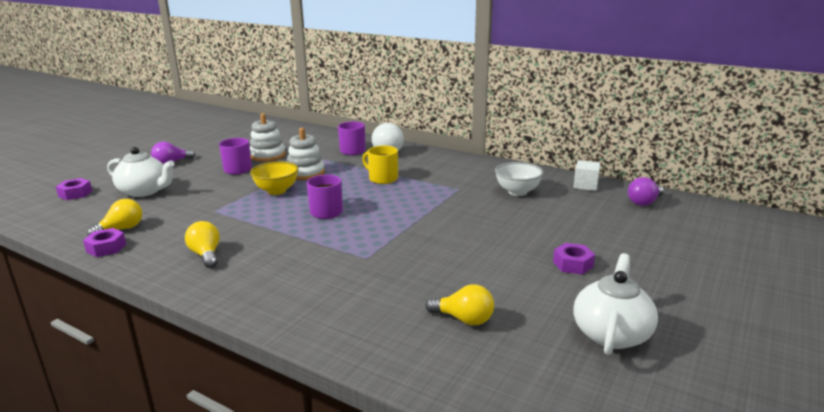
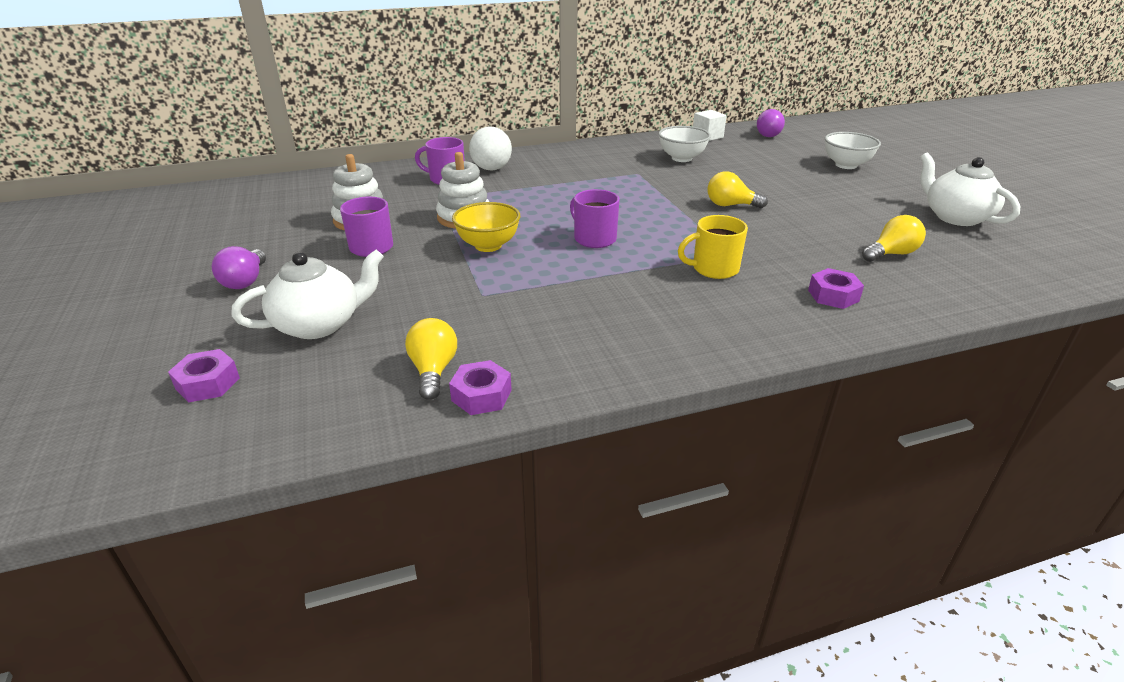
camera: 50 degrees left, 10 degrees up
(206, 255) = (609, 331): yellow light bulb -> yellow light bulb (730, 205)
(382, 178) = (554, 191): yellow mug -> yellow mug (714, 269)
(573, 264) = (840, 190): purple nut -> purple nut (833, 295)
(642, 252) = (846, 165): none -> white bowl

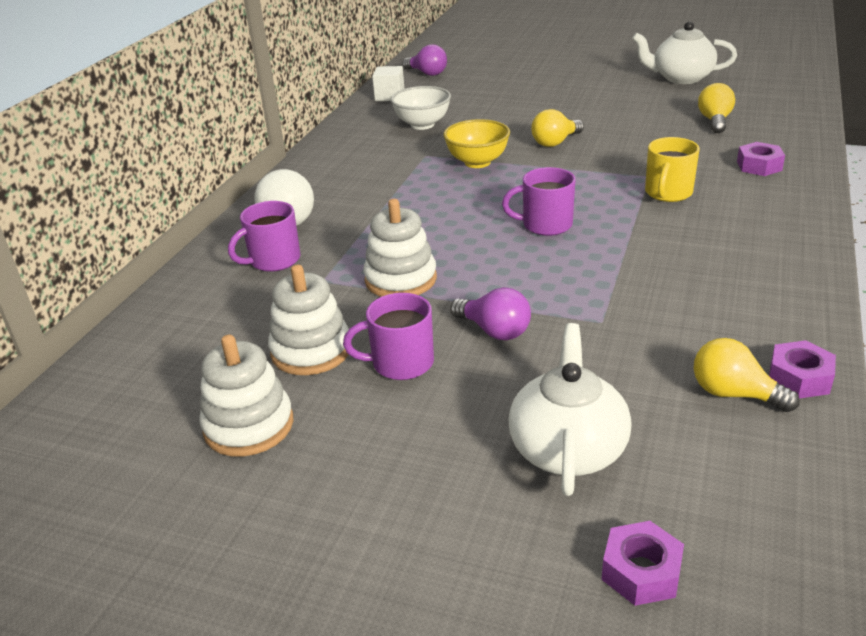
camera: 50 degrees left, 0 degrees up
(245, 281) = (385, 488): purple light bulb -> purple light bulb (494, 331)
(278, 229) = (249, 426): none -> white stacking toy
(488, 245) = (491, 285): yellow bowl -> yellow bowl (477, 162)
(846, 165) = (540, 72): white bowl -> none

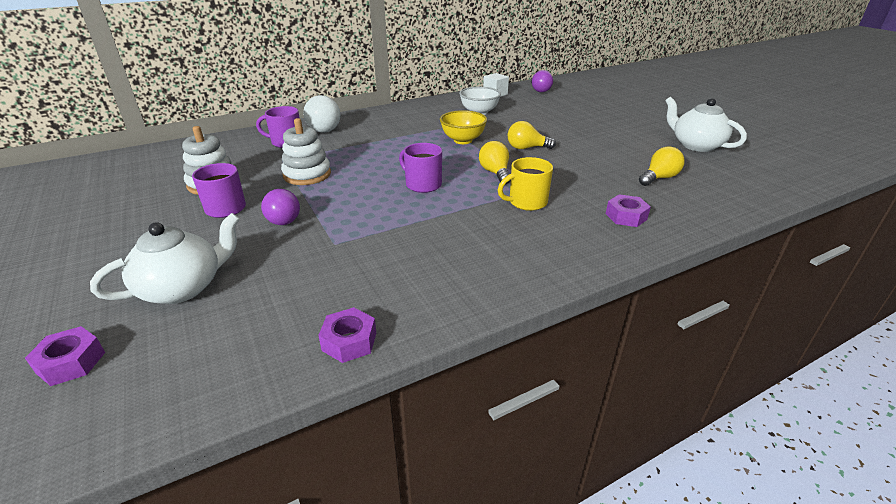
camera: 40 degrees right, 0 degrees up
(249, 426) = (134, 199): white stacking toy -> none
(734, 394) = (300, 322): yellow light bulb -> yellow light bulb (495, 173)

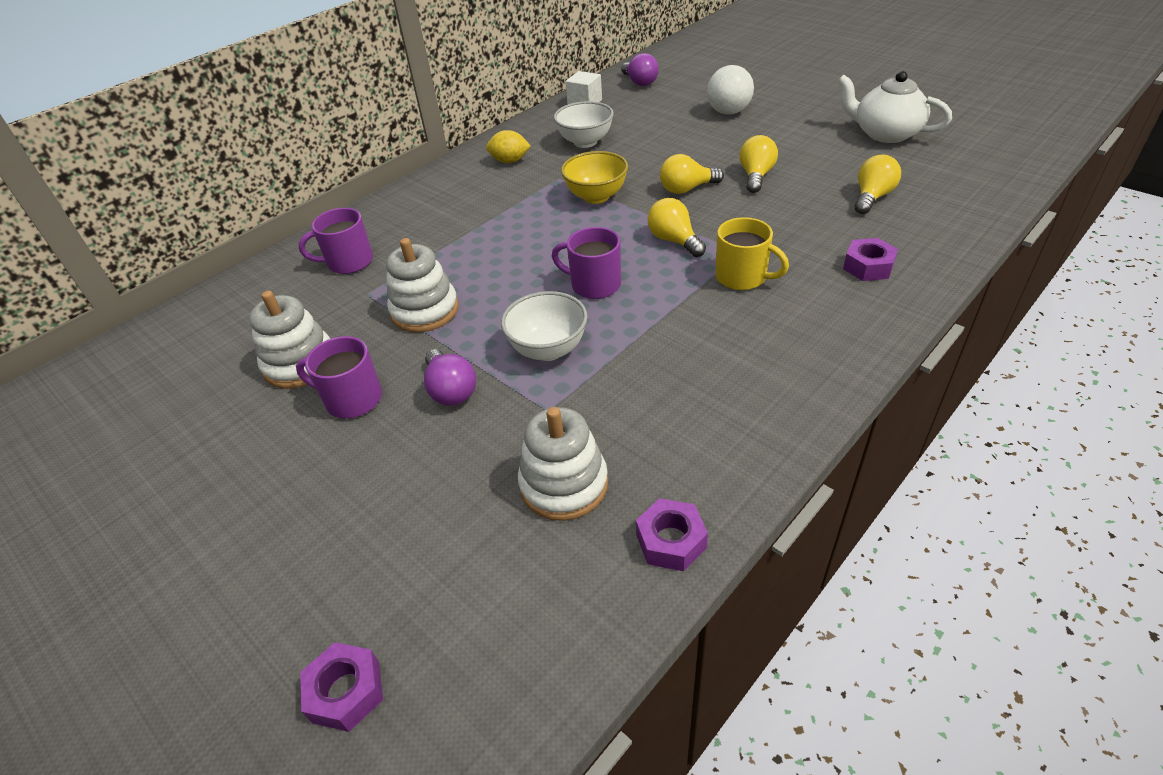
camera: 15 degrees left, 10 degrees up
(183, 287) = (401, 538): white teapot -> none
(308, 287) = (564, 484): none -> white stacking toy
(324, 131) = (389, 227): white ball -> white ball (728, 112)
(363, 211) = (548, 349): none -> white bowl
(424, 113) = (510, 161): none -> yellow lemon
(527, 202) = (742, 277): yellow mug -> yellow mug turned 105 degrees counterclockwise
(580, 150) = (756, 176): none -> yellow light bulb

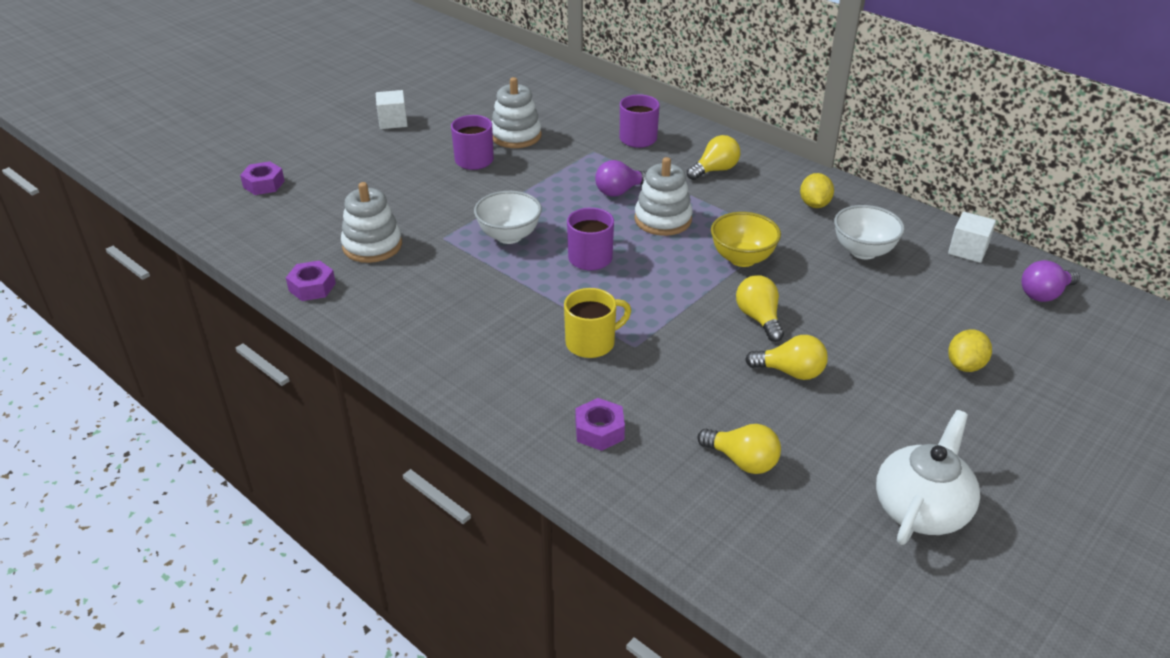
camera: 85 degrees right, 5 degrees down
(188, 516) = (393, 121): none -> white cube
(425, 311) = (567, 178): white stacking toy -> white stacking toy (663, 220)
(451, 390) = (474, 196): purple light bulb -> purple light bulb (620, 191)
(674, 240) = (657, 305): yellow light bulb -> yellow light bulb (715, 170)
(728, 112) = (965, 365): white ball -> yellow lemon
(742, 277) = (591, 343): yellow mug -> yellow mug turned 150 degrees counterclockwise

